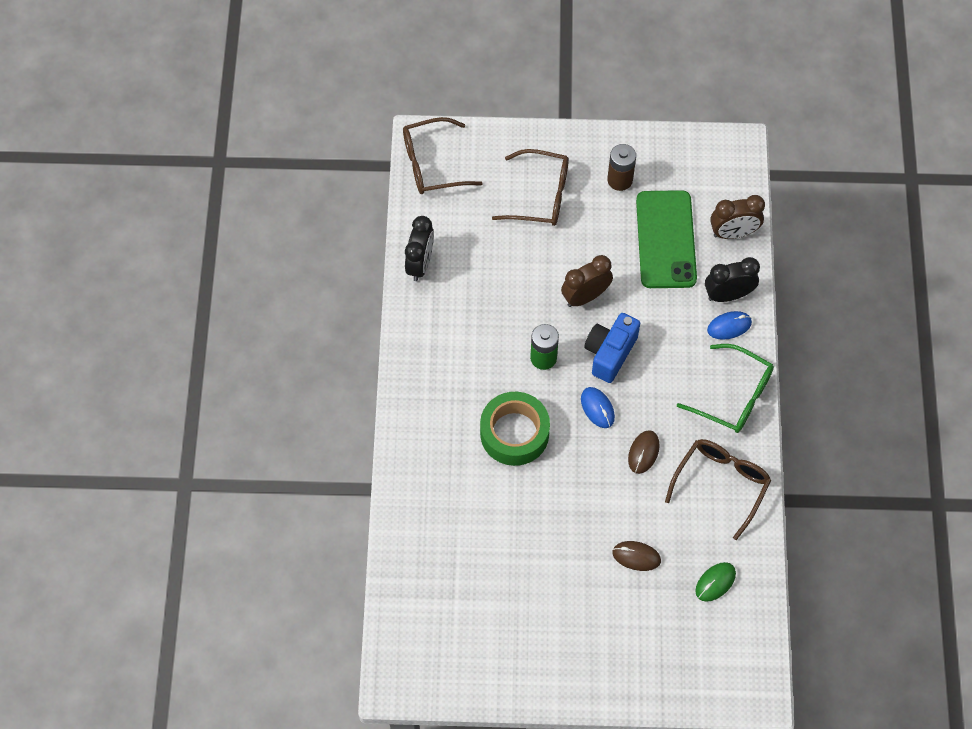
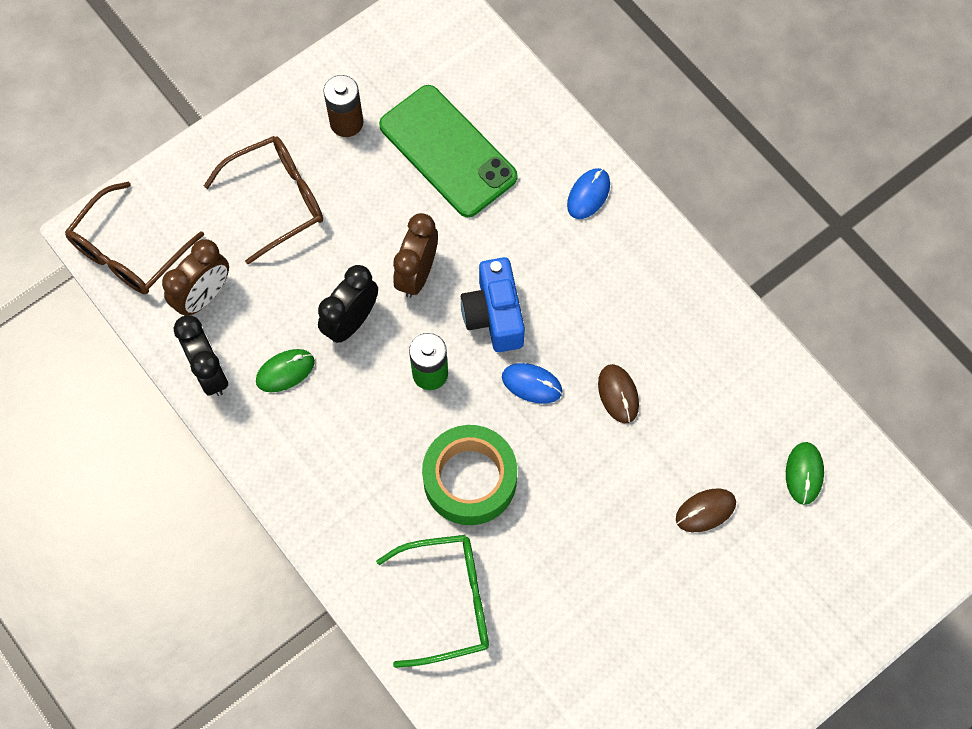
camera: 40 degrees left, 5 degrees up
(462, 295) = (285, 371): none -> green mouse
(721, 484) = (721, 365): brown glasses -> none
(728, 295) = (559, 163): black clock -> black clock (351, 322)
(733, 233) = (509, 94): brown clock -> brown clock (204, 296)
(734, 396) = (655, 264): green glasses -> green glasses (448, 602)

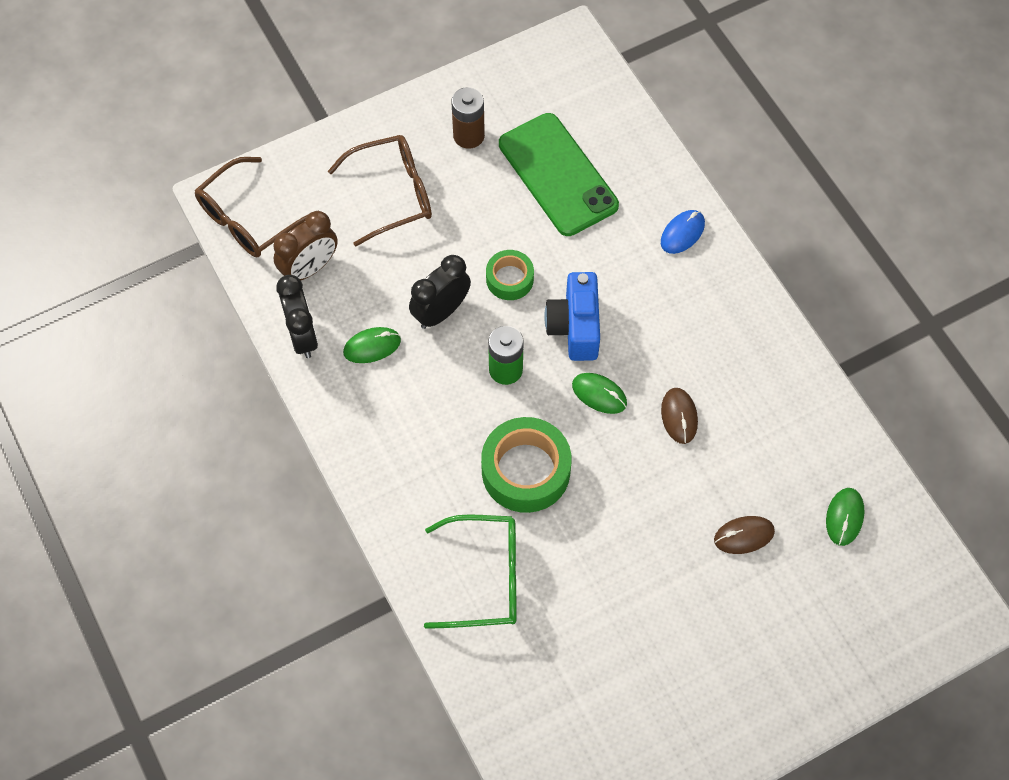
camera: 10 degrees right, 5 degrees down
(417, 274) = (509, 279): brown clock -> green tape
(532, 384) = (599, 394): blue mouse -> green mouse

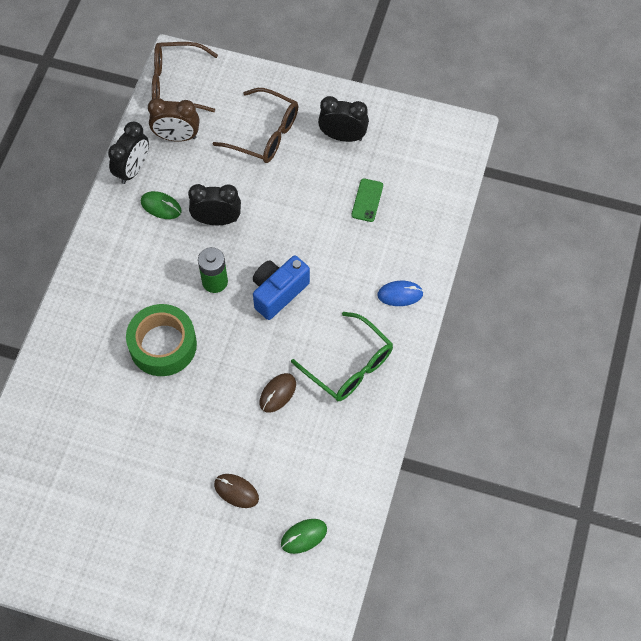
camera: 45 degrees right, 0 degrees up
(468, 135) = (343, 136): brown battery -> black clock
(486, 577) = (78, 381): green glasses -> green glasses (349, 366)
(509, 279) = (273, 234): green tape -> none
(558, 175) = (367, 200): green phone -> green phone, size x0.44
(599, 394) = (248, 341): green mouse -> none

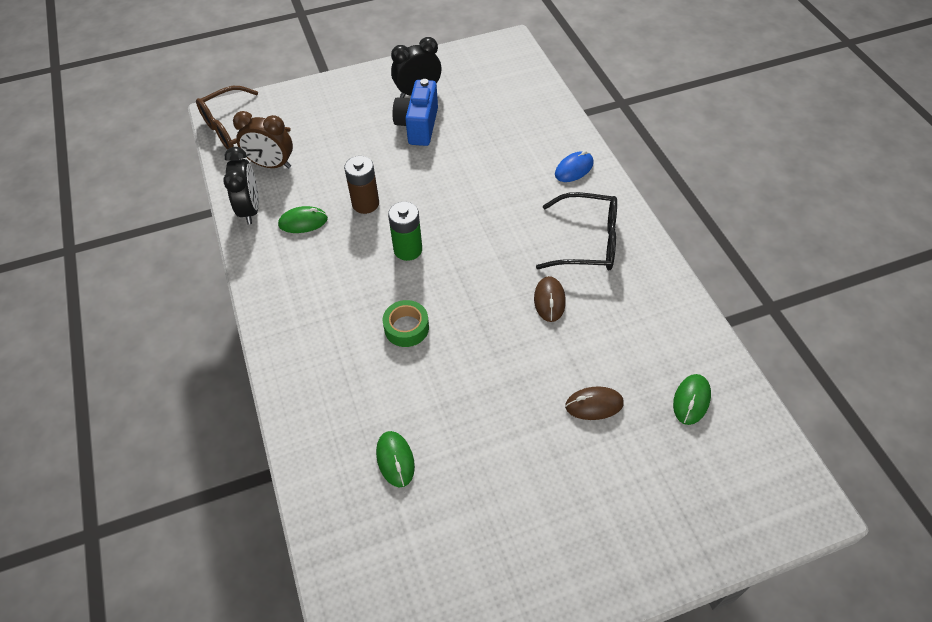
camera: 35 degrees left, 10 degrees down
(80, 435) = (395, 460): none -> green mouse
(163, 345) = (406, 328): green tape -> green tape, size x0.57
(177, 137) = (271, 165): brown clock -> brown clock turned 45 degrees clockwise
(217, 220) = (365, 204): black clock -> brown battery
(265, 134) = (350, 123): brown glasses -> none
(278, 292) = (472, 225): blue camera -> blue camera (418, 126)
(349, 366) = (588, 242): green glasses -> black glasses
(367, 200) = (481, 122): green phone -> none

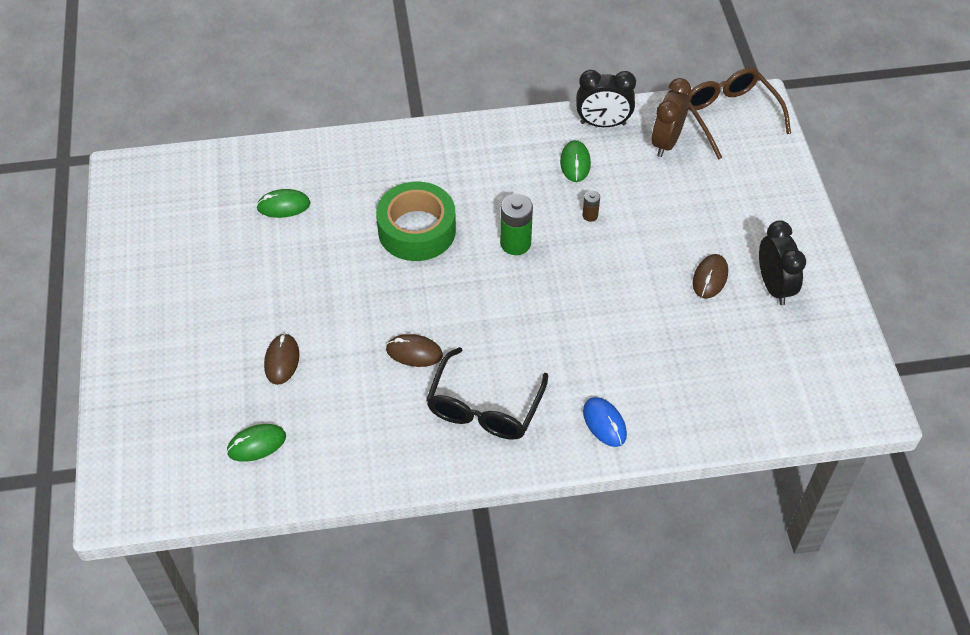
camera: 100 degrees right, 0 degrees up
(365, 204) = (590, 215): brown battery -> brown battery, size x0.52
(406, 328) = (417, 230): green tape -> green tape, size x1.76
(418, 126) = (710, 278): blue camera -> brown mouse
(691, 400) = (256, 444): green mouse -> green mouse turned 60 degrees counterclockwise

